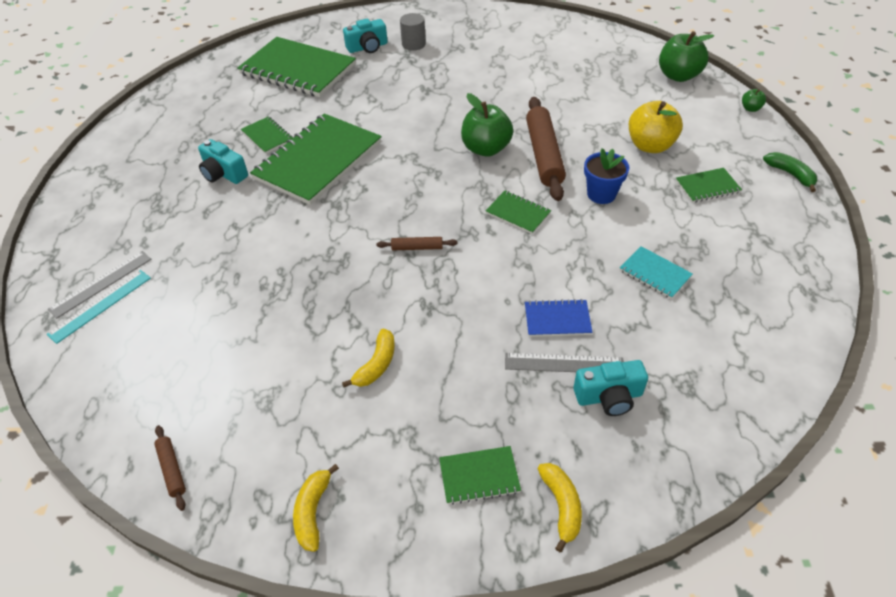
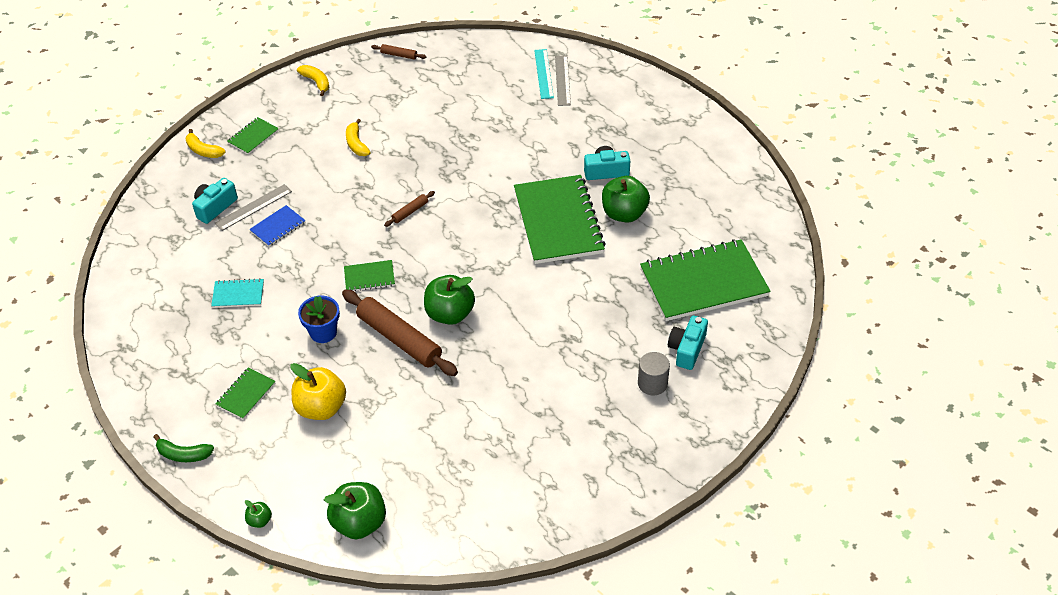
camera: 135 degrees right, 0 degrees up
(267, 136) = (624, 213): green notebook -> green apple

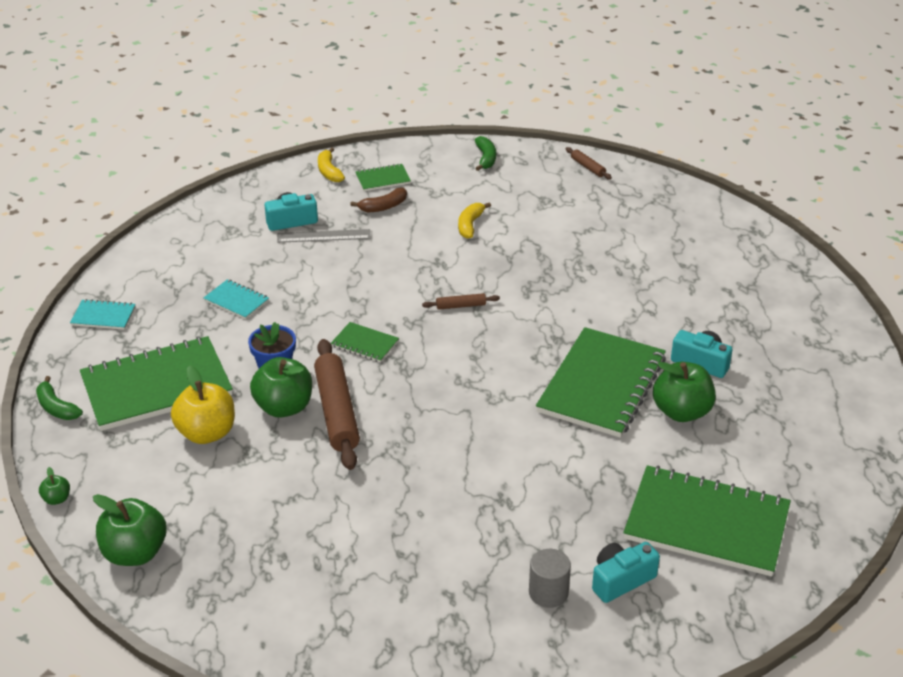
camera: 35 degrees right, 10 degrees down
(143, 363) = (103, 316): none -> turquoise notebook
(246, 394) = (156, 386): green notebook -> green notebook, size x2.25
(276, 160) = (383, 207): none -> brown banana
(278, 227) = (327, 262): blue notebook -> none
(316, 82) = (485, 158): yellow banana -> green banana
(450, 314) = (406, 414): green apple -> green apple (284, 407)
(543, 74) = (722, 243): turquoise ruler -> none
(562, 80) = (737, 258): grey ruler -> none

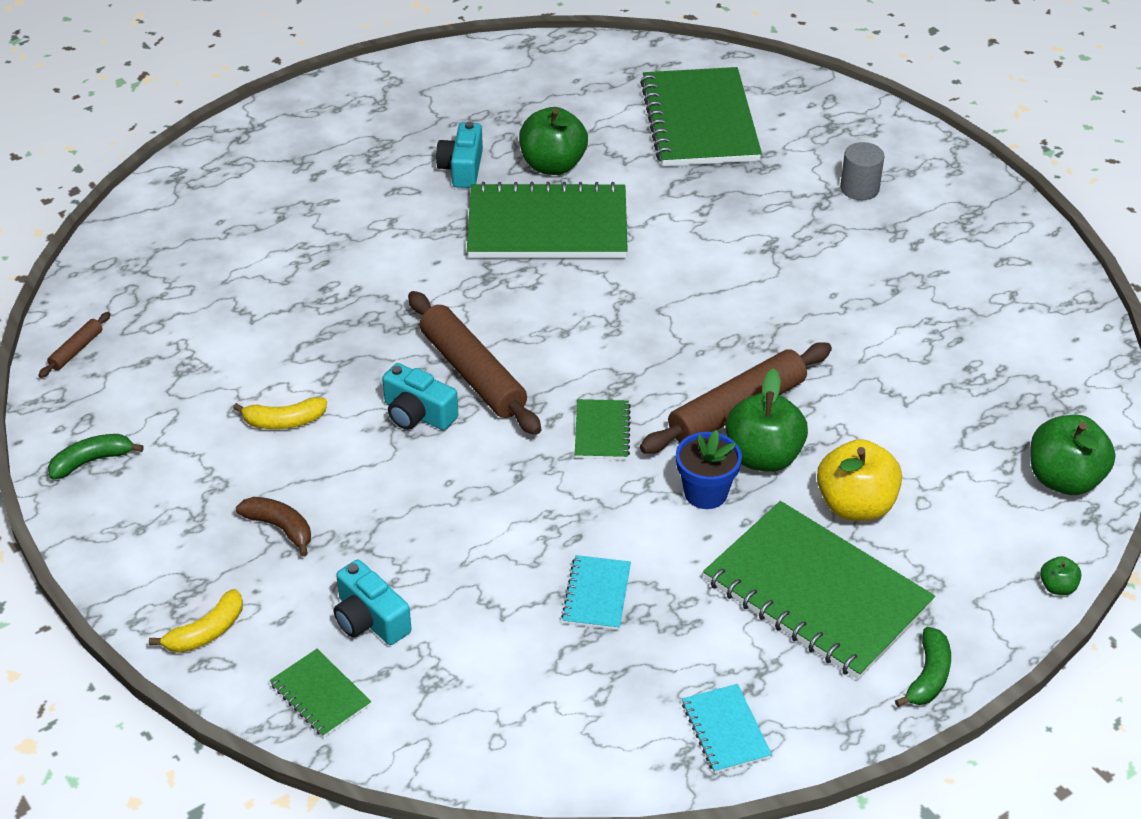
camera: 115 degrees left, 5 degrees up
(323, 236) = (390, 565): grey ruler -> none
(383, 179) = (202, 557): green notebook -> green notebook (320, 695)
(461, 306) = (473, 373): brown rolling pin -> brown rolling pin, size x2.22
(621, 580) = (808, 153): turquoise camera -> turquoise camera (418, 414)

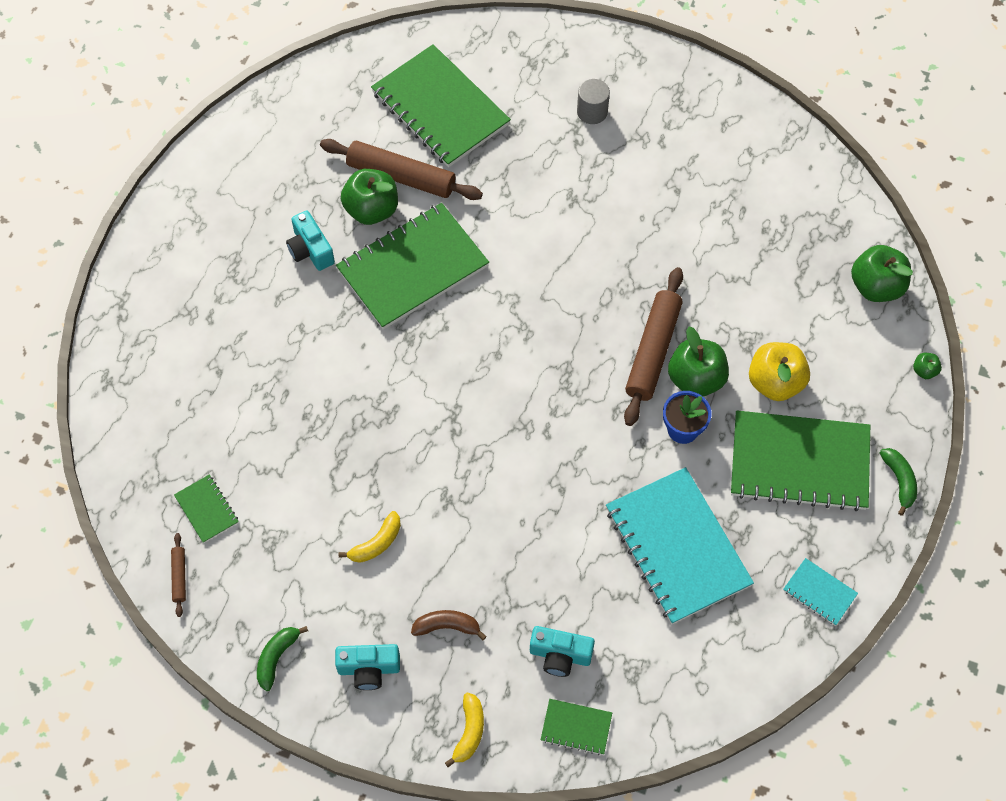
camera: 35 degrees left, 20 degrees up
(418, 414) = (458, 481): turquoise camera -> turquoise camera (369, 669)
(473, 373) = (466, 425): brown rolling pin -> brown rolling pin (401, 176)
(597, 594) = (677, 547): turquoise notebook -> turquoise notebook, size x2.25
(602, 431) = (584, 421): green notebook -> green notebook (206, 509)

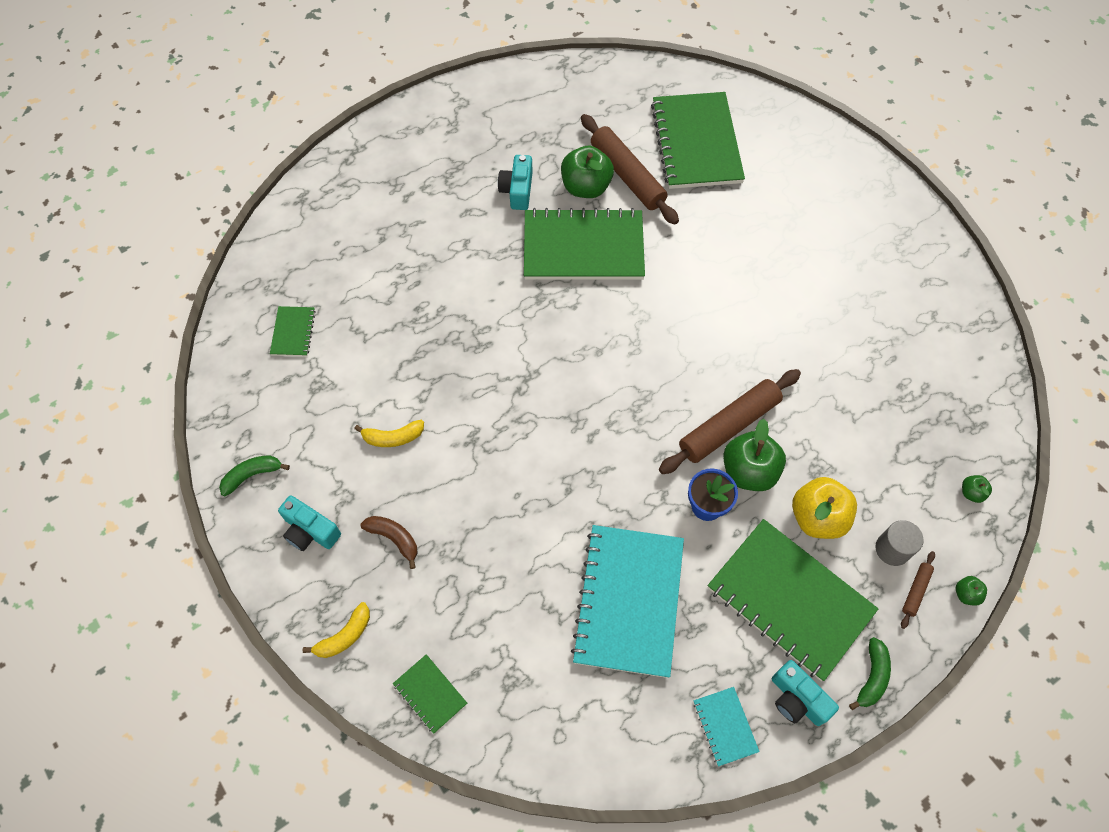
camera: 35 degrees right, 0 degrees up
(179, 576) = (235, 368): brown rolling pin -> brown rolling pin (915, 591)
(560, 655) = (463, 624): turquoise camera -> turquoise camera (797, 699)
(592, 112) = (818, 210): grey cylinder -> grey cylinder (892, 549)
(876, 286) = (971, 493): green apple -> green apple, size x0.46

